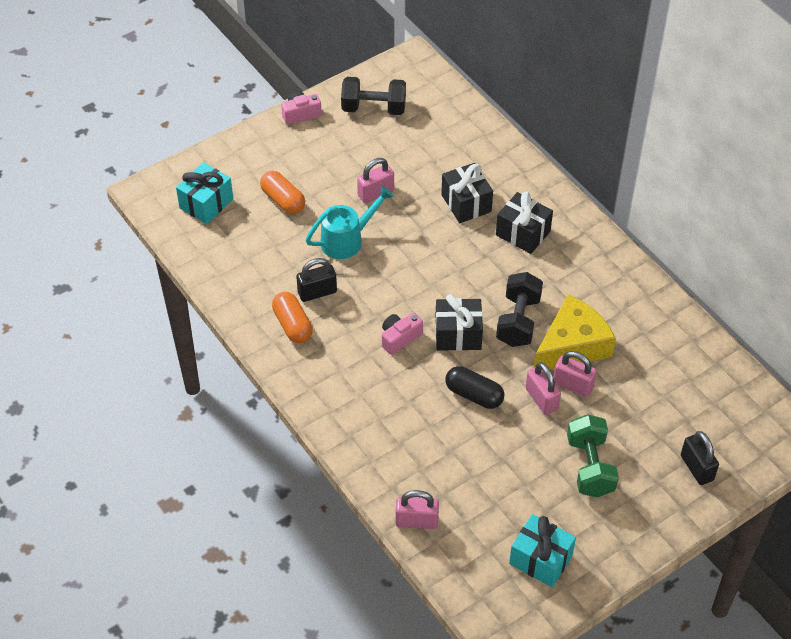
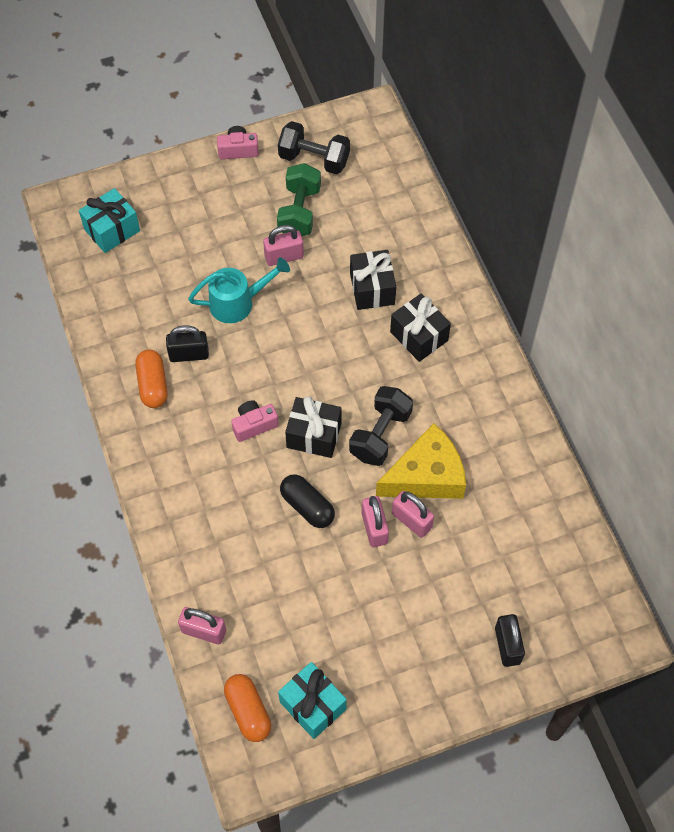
camera: 15 degrees right, 10 degrees up
(283, 200) = (188, 243): orange capsule -> orange capsule (248, 711)
(590, 466) = (398, 616): green dumbbell -> green dumbbell (299, 211)

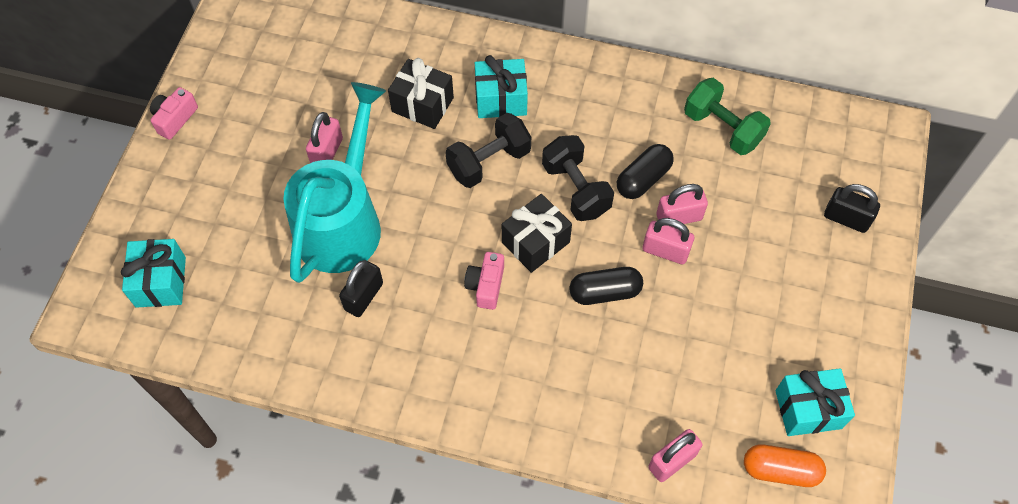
camera: 55 degrees left, 0 degrees up
(153, 385) = (371, 349): orange capsule -> none
(238, 302) = (343, 220): turquoise watering can -> turquoise watering can, size x1.73
(299, 211) = (290, 111): green dumbbell -> green dumbbell (722, 128)
(314, 159) = (245, 65): black dumbbell -> black dumbbell (489, 162)
(419, 336) = (501, 99): black gift -> turquoise gift
(426, 476) = (643, 179): yellow cheese -> black capsule

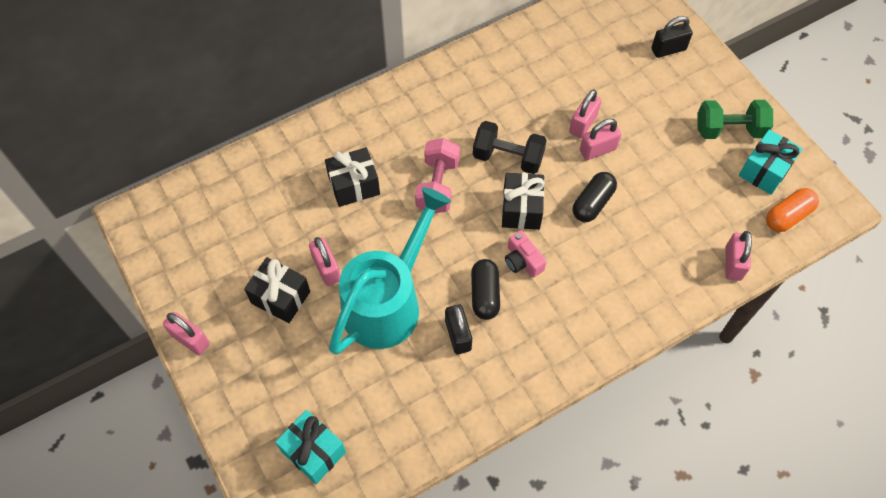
camera: 45 degrees left, 0 degrees up
(175, 119) = (190, 339): pink camera -> pink padlock
(269, 144) = (280, 297): none -> black gift
(343, 220) = (388, 301): turquoise watering can -> turquoise watering can turned 60 degrees clockwise
(489, 162) = (437, 185): black dumbbell -> pink dumbbell
(501, 99) = (400, 141): turquoise gift -> none
(643, 179) = (538, 119): black capsule -> black capsule (485, 294)
(722, 128) = (548, 52): green dumbbell -> green dumbbell (729, 130)

